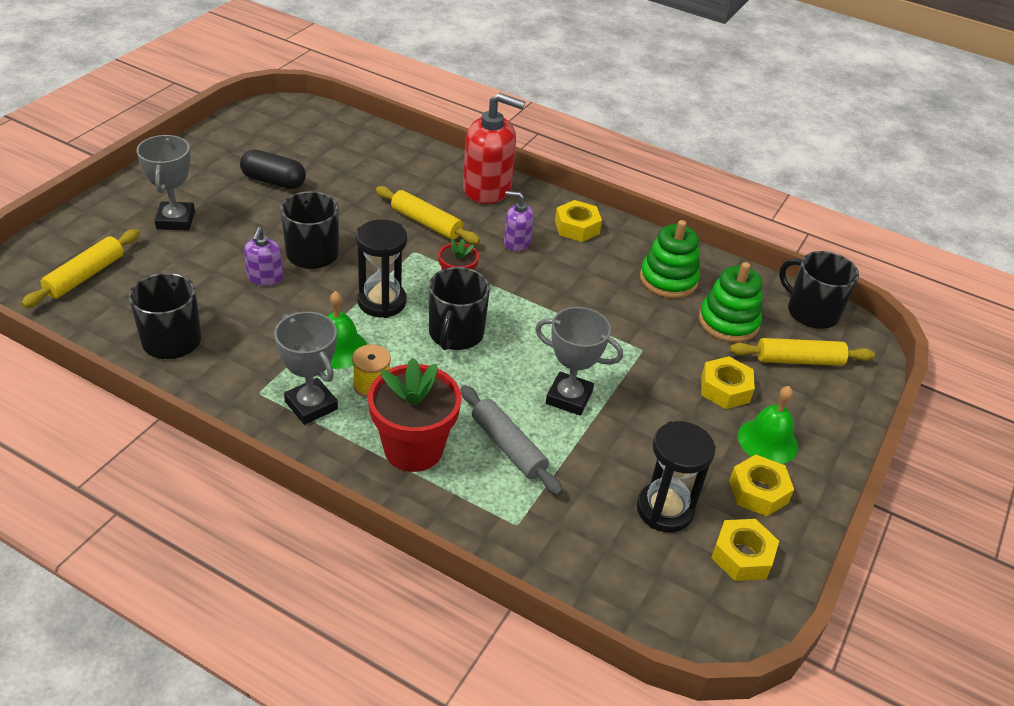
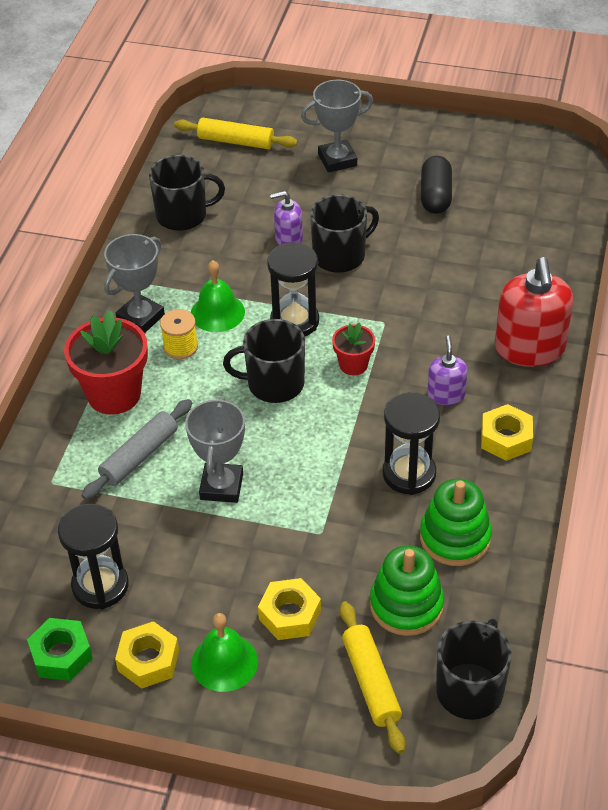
camera: 80 degrees right, 5 degrees up
(426, 223) = (436, 318): yellow rolling pin -> none
(595, 285) = (409, 474): none -> black hourglass
(742, 556) = (61, 655): yellow nut -> green nut

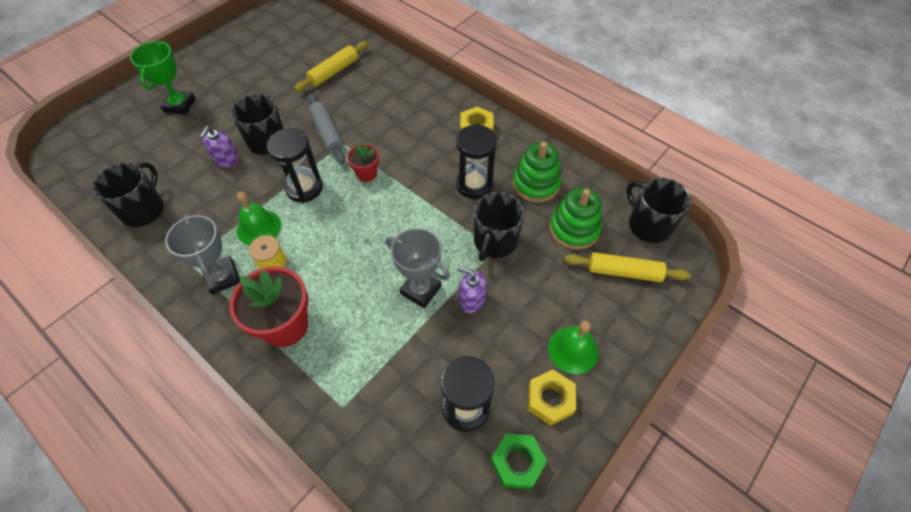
camera: 65 degrees left, 10 degrees up
(139, 456) = (358, 332): grey rolling pin -> grey rolling pin (327, 133)
(236, 141) = (103, 149): yellow rolling pin -> yellow rolling pin (333, 72)
(274, 384) = (350, 222): black mug -> black mug (495, 241)
(289, 615) = (552, 294): yellow nut -> none
(337, 160) = (180, 105): grey trophy -> green trophy
(435, 196) = (259, 75): black capsule -> none
(446, 394) = (424, 140): purple soap dispenser -> purple soap dispenser (471, 300)
(529, 348) = (416, 90): red soap dispenser -> none

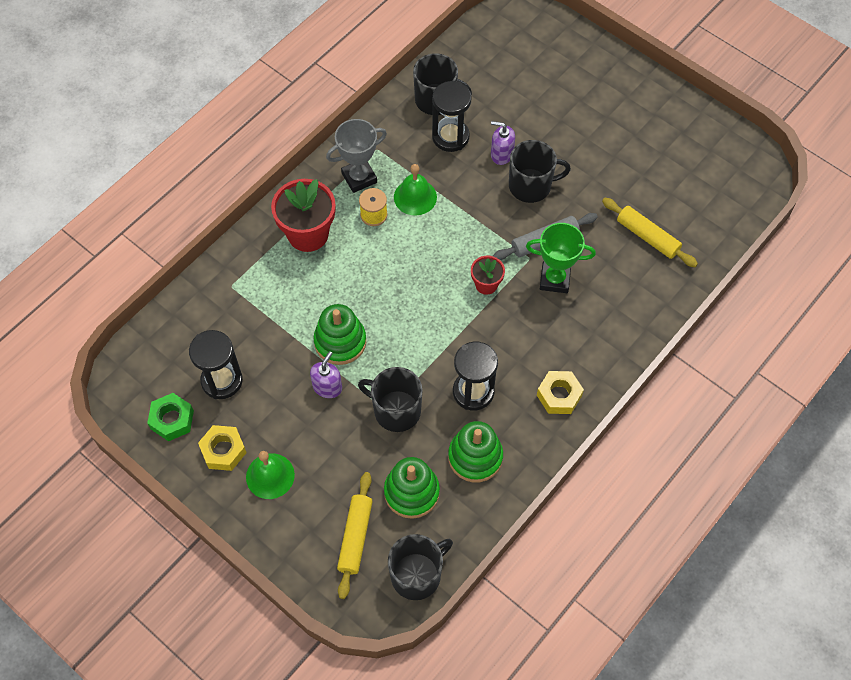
camera: 90 degrees right, 5 degrees up
(180, 105) = (579, 97): green trophy -> green trophy (554, 279)
(304, 188) = (465, 229): black hourglass -> black hourglass (450, 137)
(420, 290) = (340, 342): grey trophy -> green stacking toy

